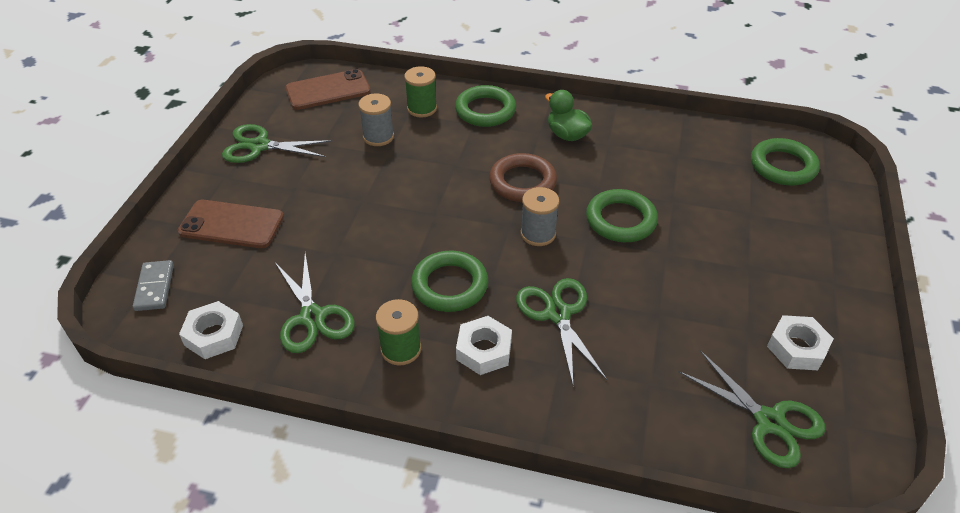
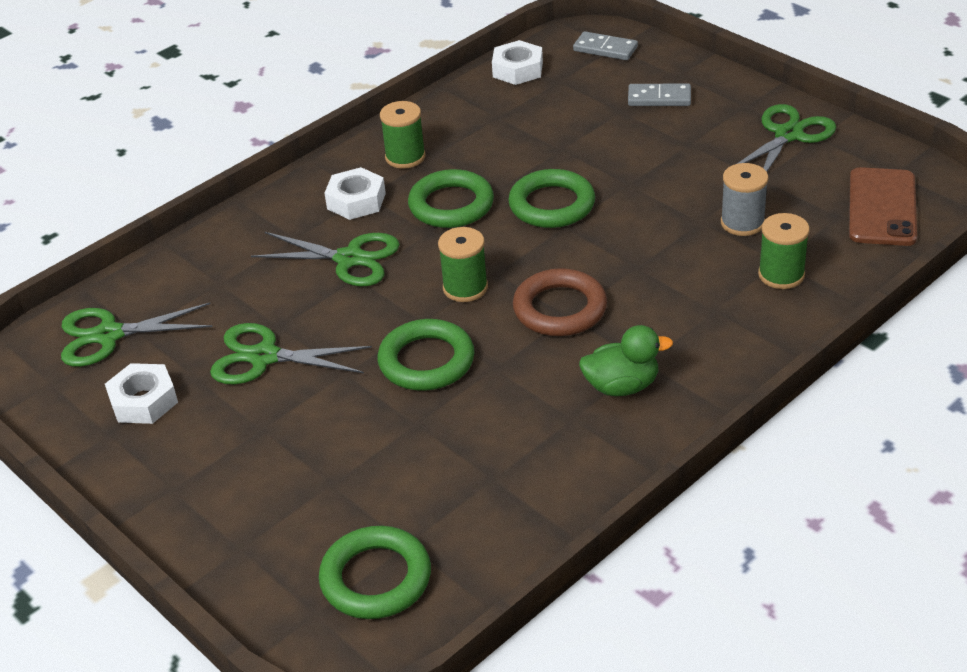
camera: 125 degrees right, 5 degrees down
(231, 224) = (659, 98): brown phone -> grey domino
(312, 317) = (489, 120): green scissors -> green scissors (264, 357)
(485, 110) = (736, 330): green ring -> green ring (552, 205)
(538, 234) = (465, 288): grey spool -> green spool

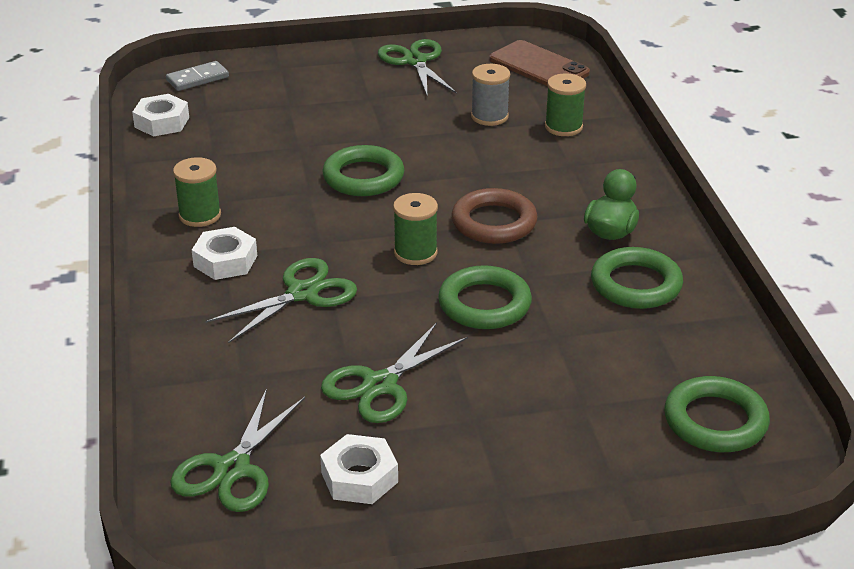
camera: 60 degrees left, 5 degrees down
(451, 205) = (299, 219): green ring -> green ring (636, 284)
(659, 98) = (296, 85): grey domino -> none

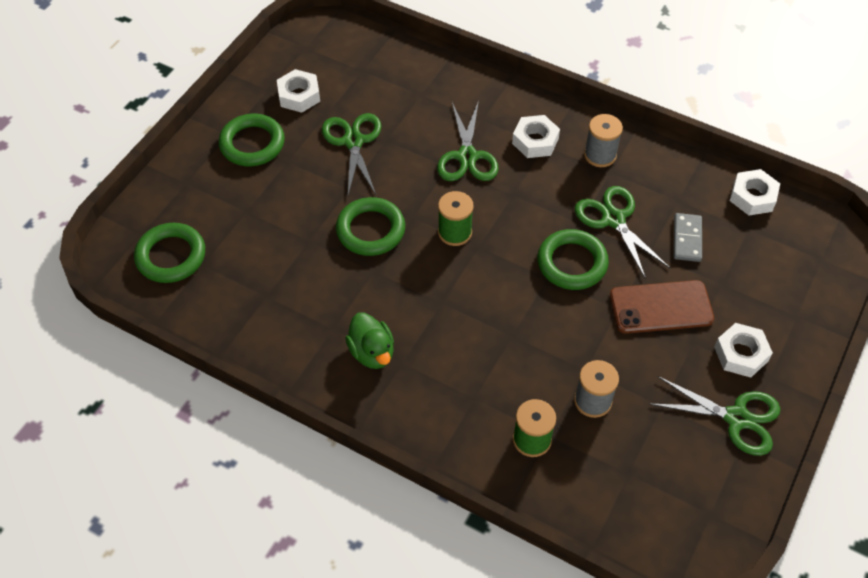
camera: 130 degrees right, 20 degrees up
(197, 79) = (815, 252): grey domino -> grey domino (687, 239)
(200, 215) = (600, 155): green spool -> grey spool
(232, 469) = (354, 58): green scissors -> green scissors (613, 219)
(352, 76) = (741, 354): none -> white nut
(494, 222) = (447, 296): brown ring -> none
(539, 66) = (652, 508): brown phone -> brown phone (661, 307)
(636, 284) = (308, 319): green ring -> green ring (252, 144)

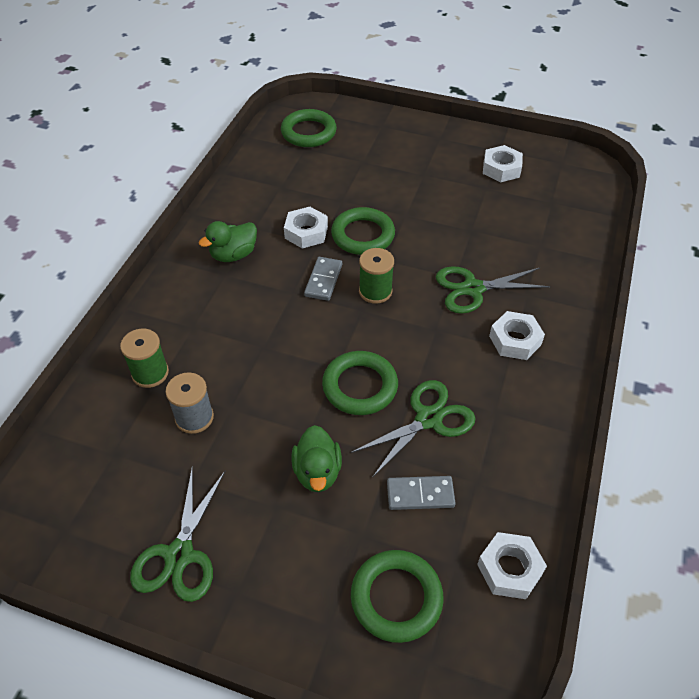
camera: 80 degrees right, 5 degrees down
(252, 144) = (435, 152): green ring -> green ring (396, 598)
(353, 141) = (461, 209): green scissors -> none
(430, 273) = (323, 280): none -> grey domino
(600, 155) = (517, 399): grey spool -> none
(661, 307) = (317, 472): brown phone -> green duck
(741, 354) = (265, 558): white nut -> white nut (306, 232)

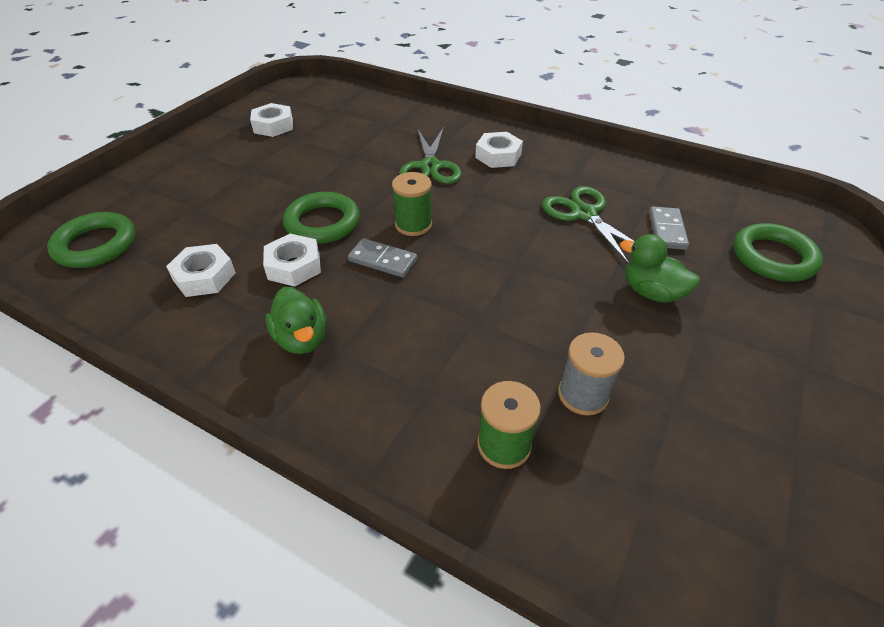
camera: 80 degrees left, 5 degrees down
(179, 555) = (780, 416): green scissors -> none
(317, 472) = (651, 292): green duck -> green duck turned 150 degrees counterclockwise
(360, 386) = (543, 251): green ring -> none
(509, 569) = (727, 196): white nut -> white nut (204, 276)

